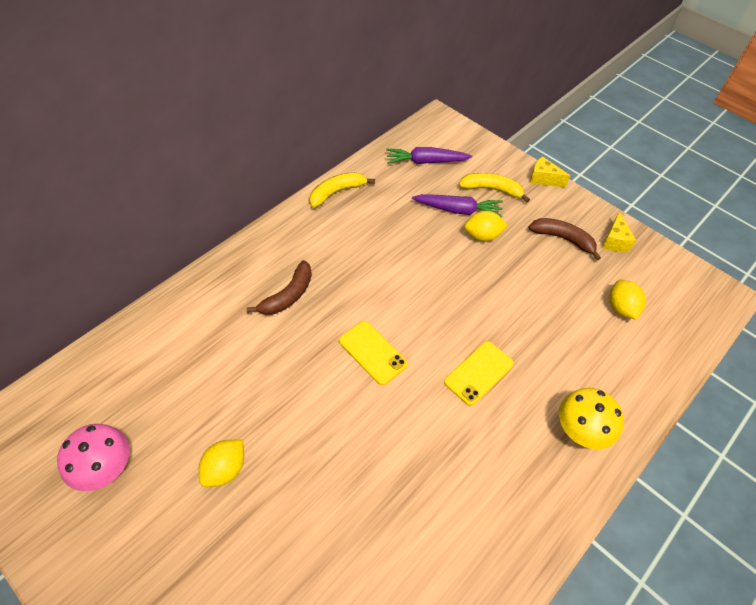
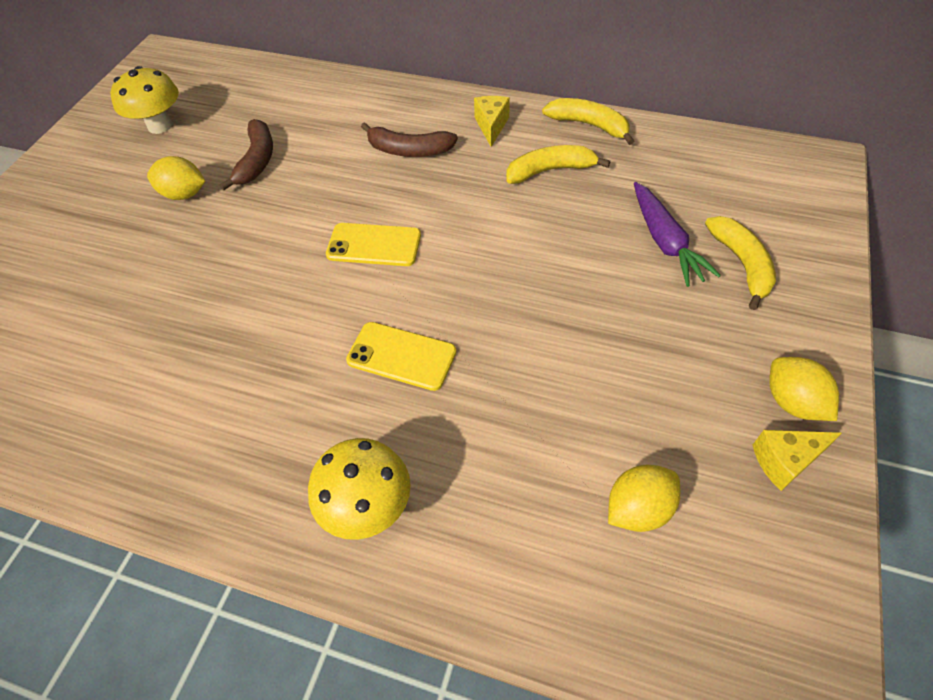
camera: 70 degrees right, 0 degrees up
(106, 468) = (160, 126): pink mushroom -> yellow mushroom
(365, 230) = (550, 170): none -> yellow banana
(372, 352) = (374, 245): yellow phone -> yellow phone turned 75 degrees clockwise
(426, 161) = (724, 179): purple carrot -> none
(482, 236) = (640, 283): yellow lemon -> yellow lemon (792, 402)
(543, 179) = (831, 319): yellow cheese -> yellow cheese (491, 126)
(563, 239) = (721, 384): brown banana -> brown banana (257, 161)

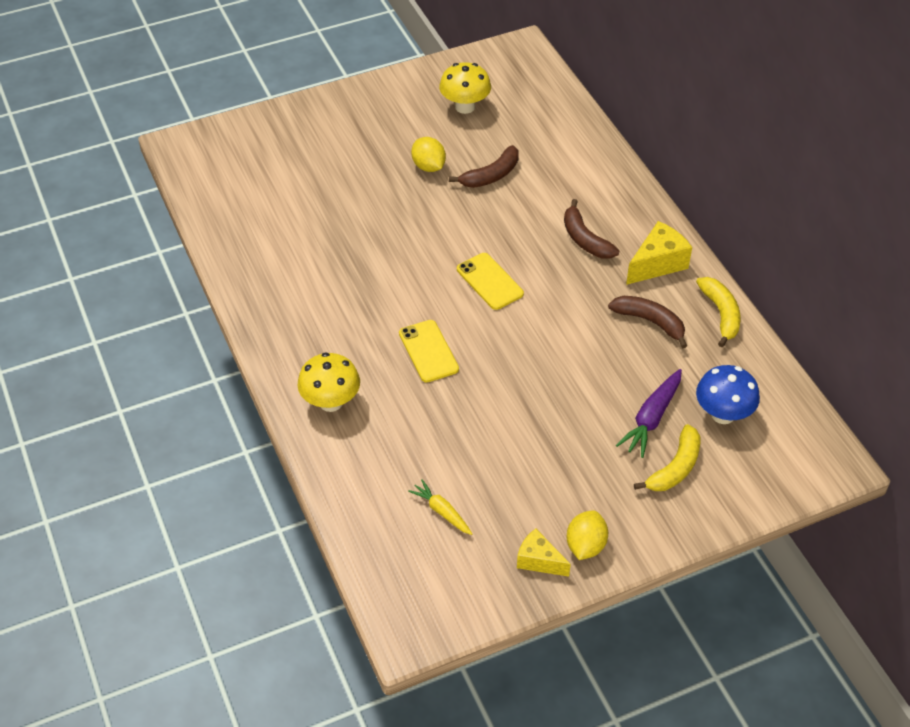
camera: 45 degrees right, 5 degrees down
(491, 126) = (657, 264): yellow cheese -> yellow cheese, size x1.51
(550, 170) = (650, 322): yellow banana -> brown banana
(638, 509) = (442, 511): yellow lemon -> yellow carrot
(704, 193) = (723, 414): none -> blue mushroom

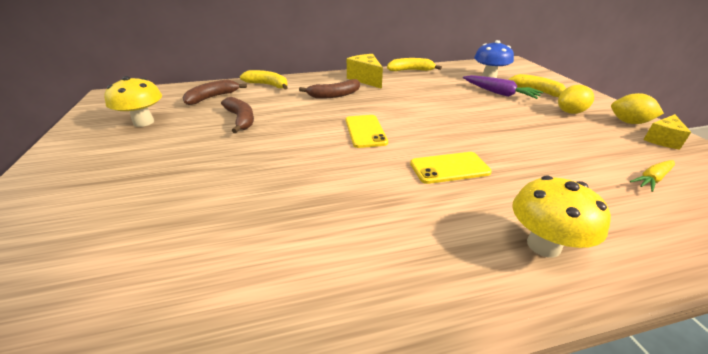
camera: 80 degrees left, 15 degrees down
(428, 166) = (201, 146): yellow lemon -> yellow lemon (570, 112)
(490, 281) = (365, 131): yellow phone -> yellow phone turned 75 degrees counterclockwise
(599, 168) = (268, 85): none -> yellow banana
(650, 322) = (416, 86): brown banana -> brown banana (212, 97)

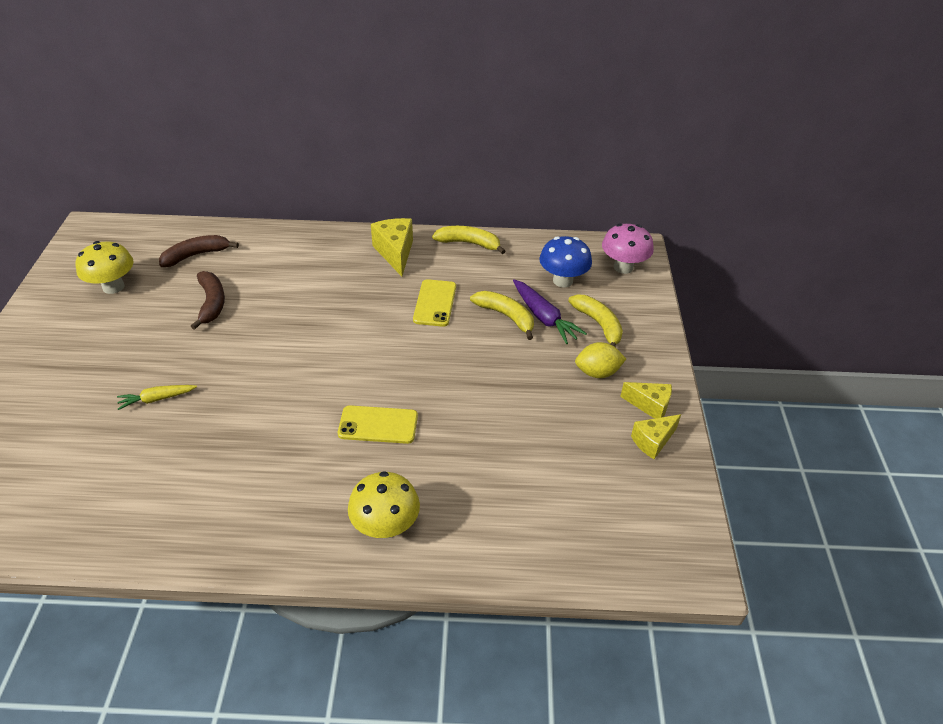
camera: 15 degrees right, 10 degrees up
(268, 85) = (268, 242): yellow banana -> yellow banana (506, 316)
(334, 95) = (336, 279): brown banana -> none
(365, 131) = (331, 352): yellow phone -> yellow phone (435, 303)
(516, 68) = (623, 267): none -> pink mushroom
(628, 122) = (650, 405): yellow lemon -> yellow cheese
(652, 179) = (569, 488): yellow carrot -> yellow carrot (157, 399)

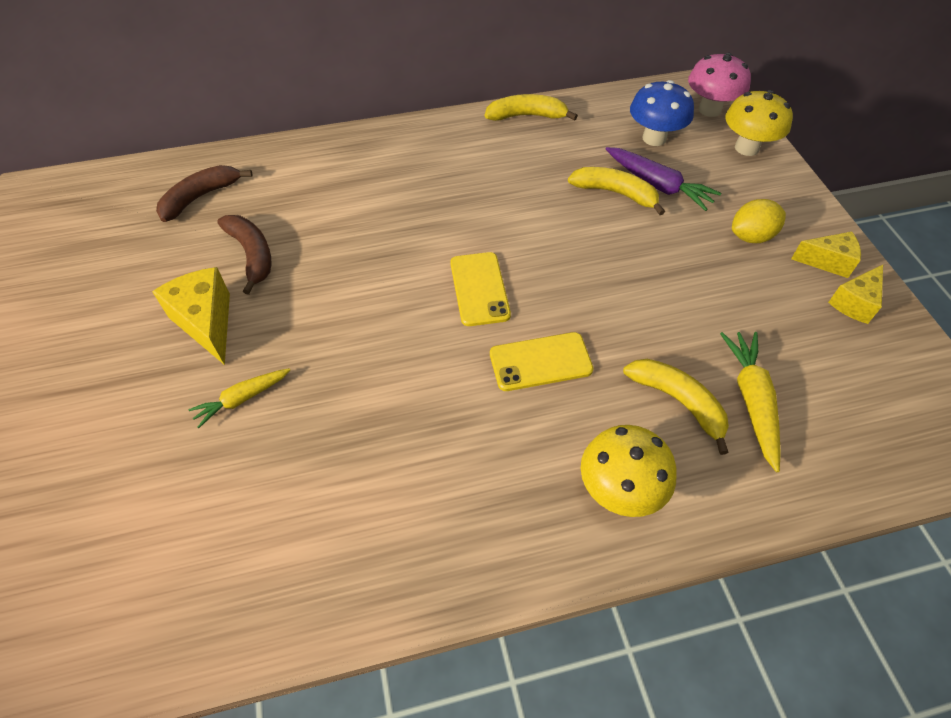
camera: 15 degrees left, 10 degrees up
(113, 287) = (108, 262): yellow mushroom -> yellow mushroom (746, 148)
(395, 253) = (448, 144): yellow cheese -> yellow cheese (206, 323)
(435, 303) = (526, 195): yellow phone -> yellow phone (479, 289)
(523, 491) = (751, 401): none -> yellow carrot
(598, 325) = (721, 181): yellow banana -> yellow banana (678, 402)

